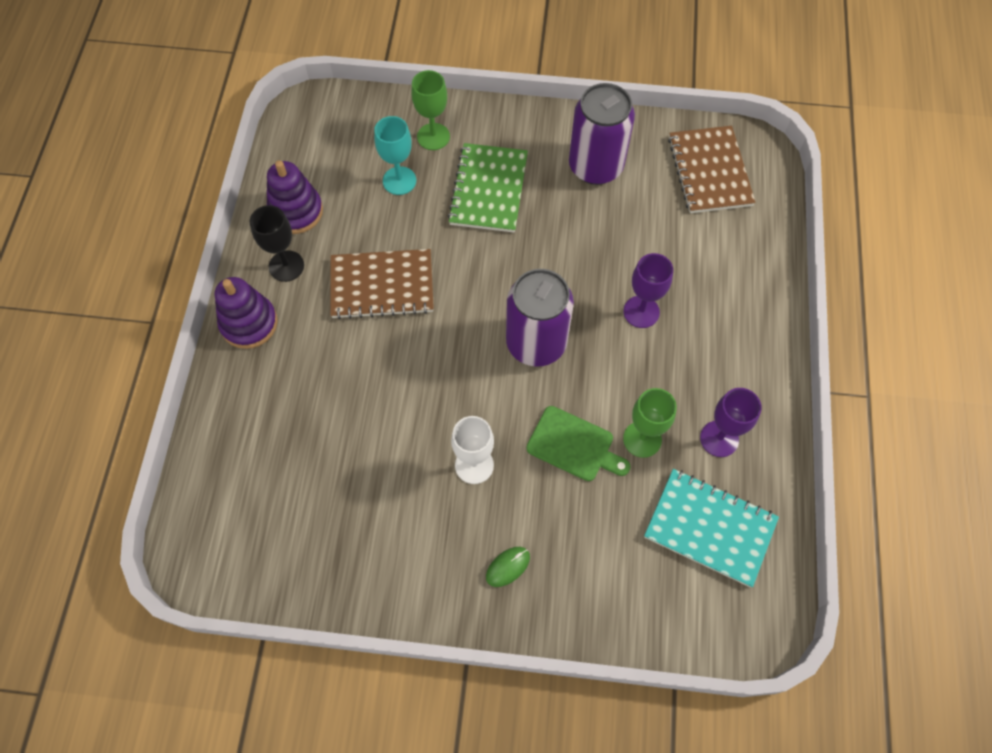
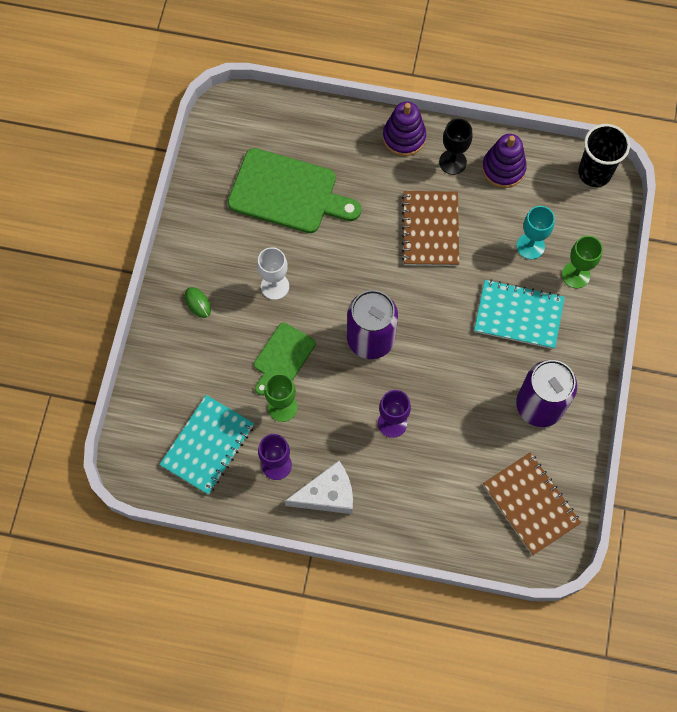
camera: 95 degrees right, 5 degrees up
(302, 121) = (594, 173): none -> black cup
(333, 462) = (288, 193): none -> green cutting board
(489, 189) = (518, 315): green notebook -> turquoise notebook
(710, 171) = (530, 504): brown notebook -> brown notebook turned 60 degrees clockwise
(744, 376) = (327, 494): none -> white cheese

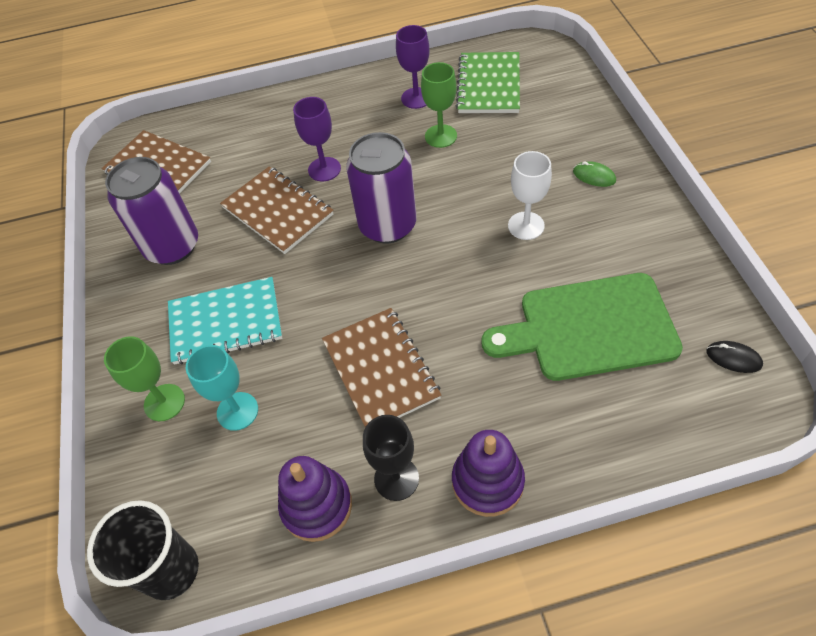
camera: 160 degrees right, 15 degrees down
(207, 445) = (489, 85): turquoise notebook -> green notebook
(222, 135) = (733, 358): none -> black mouse
(282, 357) = (469, 171): green cutting board -> none
(327, 494) = (356, 99): white cheese -> none
(447, 397) = (277, 211): none -> brown notebook

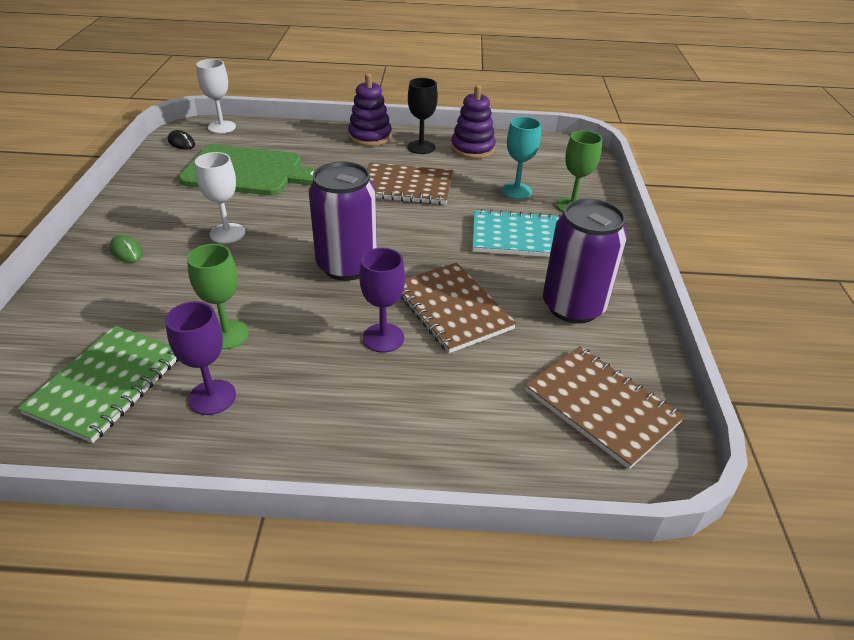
camera: 170 degrees left, 15 degrees down
(171, 570) = (562, 147): black cup -> none
(380, 370) = (406, 186): brown notebook -> brown notebook turned 75 degrees counterclockwise
(723, 421) = (222, 127): none -> white goblet

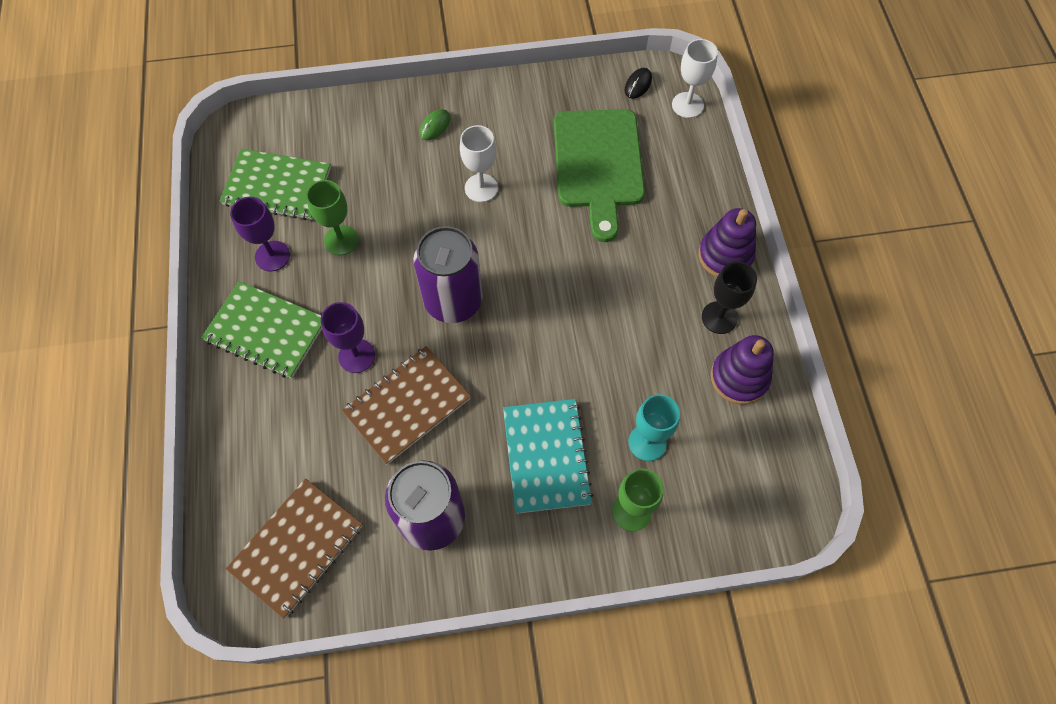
camera: 80 degrees right, 25 degrees up
(319, 412) = (266, 331): none -> green notebook
(406, 186) = (618, 321): brown notebook -> none

